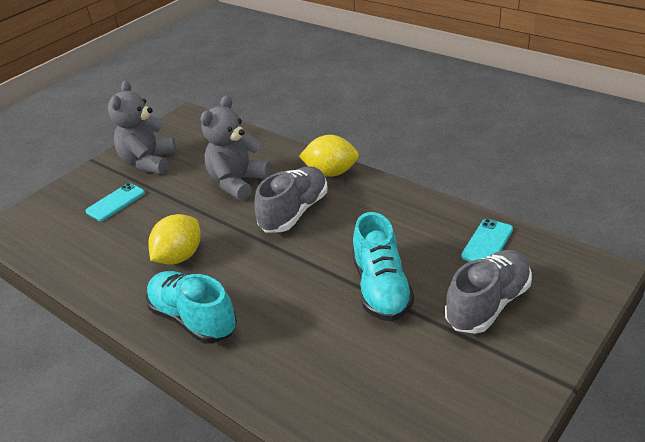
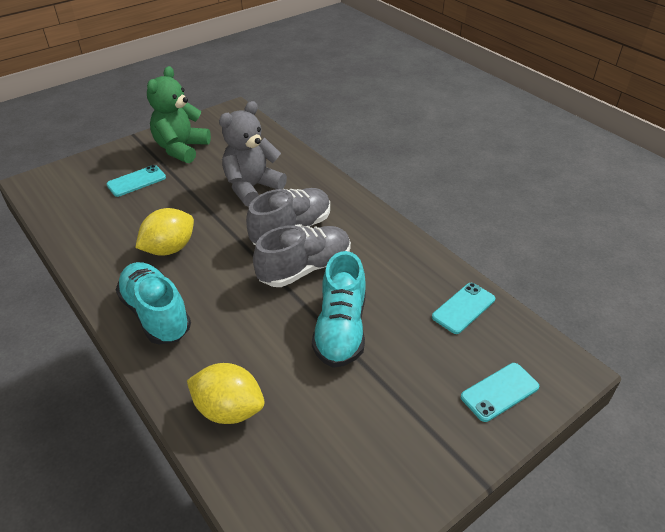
camera: 10 degrees right, 5 degrees up
(149, 162) = (181, 149): grey teddy bear -> green teddy bear
(331, 172) = (342, 198): yellow lemon -> yellow lemon (229, 409)
(488, 304) = (438, 373): grey shoe -> grey shoe (305, 268)
(550, 305) = (499, 392): none -> turquoise phone

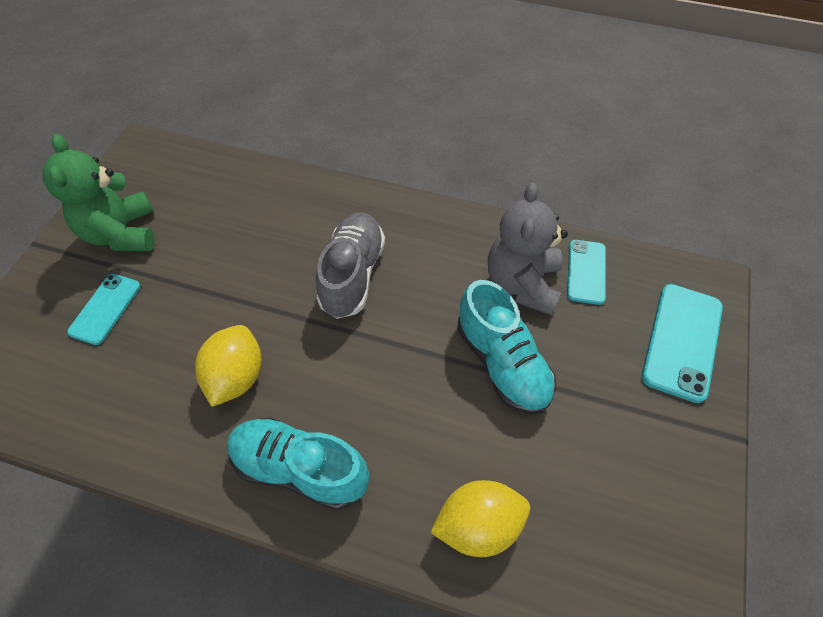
camera: 35 degrees left, 15 degrees up
(252, 187) = (260, 243): grey teddy bear -> grey teddy bear (522, 283)
(305, 268) = (408, 314): grey shoe -> none
(499, 392) = (682, 341): turquoise phone -> turquoise phone, size x1.56

